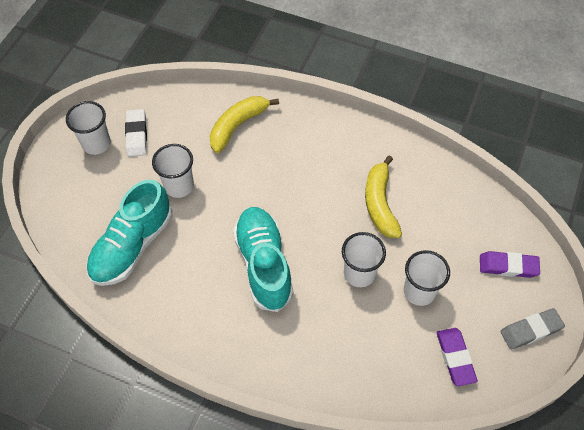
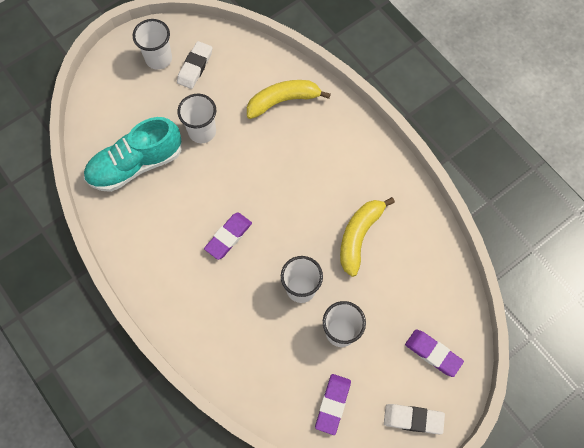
camera: 30 degrees right, 10 degrees up
(263, 264) = (228, 237): turquoise shoe -> purple eraser
(530, 330) = (413, 419): grey eraser -> white eraser

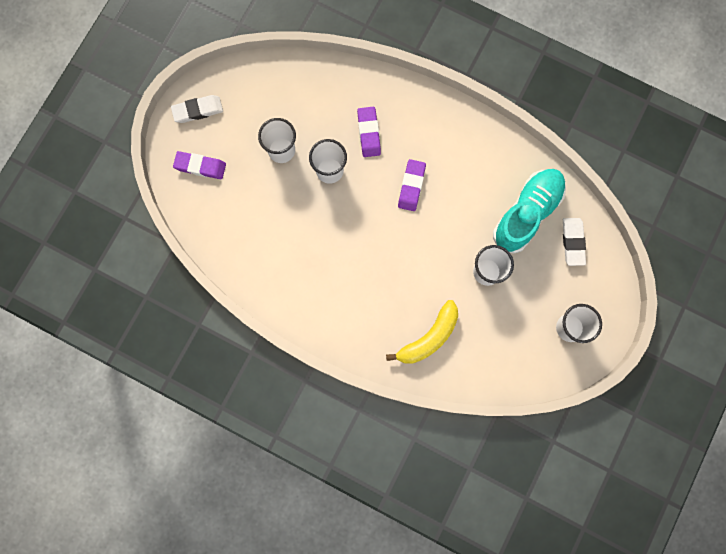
camera: 155 degrees right, 10 degrees up
(195, 67) = (530, 335): white eraser -> white eraser (573, 242)
(333, 404) = (264, 94): purple eraser -> purple eraser (368, 133)
(359, 236) = (300, 237): yellow banana -> none

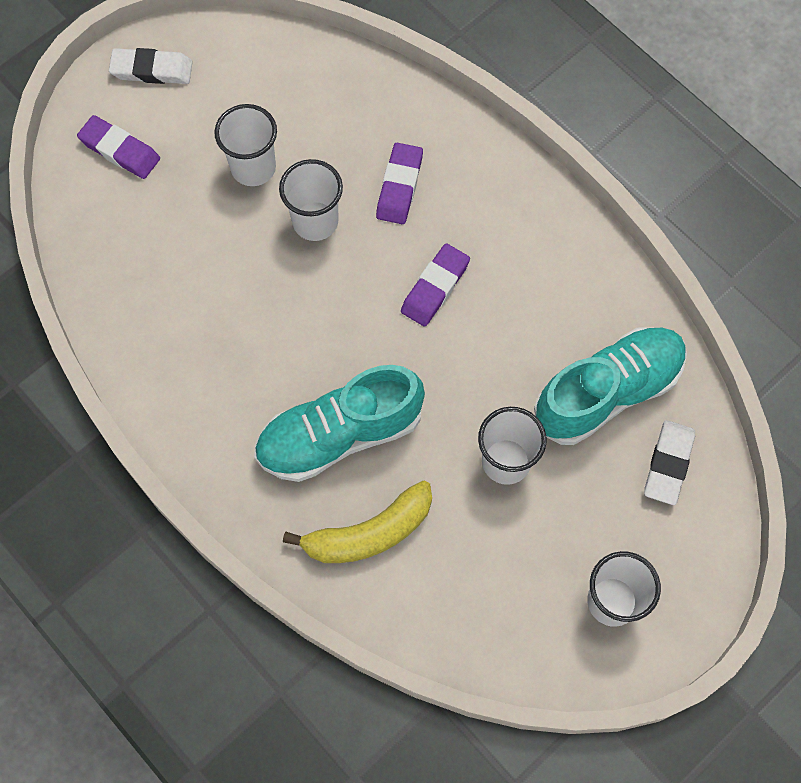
camera: 20 degrees right, 10 degrees down
(391, 289) = (339, 435): none -> turquoise shoe

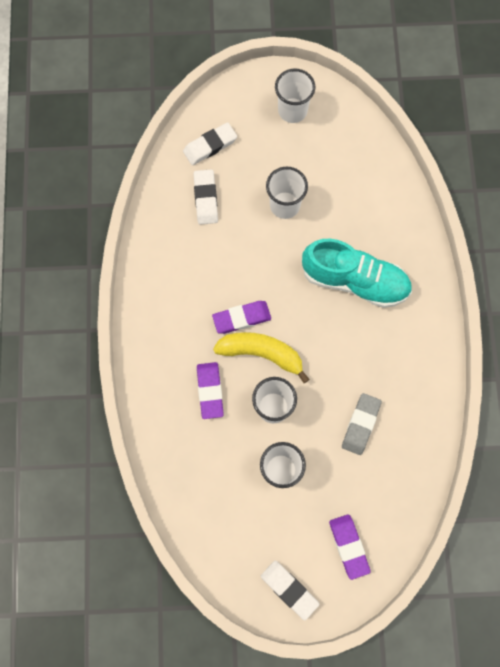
camera: 140 degrees left, 5 degrees up
(201, 277) = (360, 424): none -> grey eraser
(369, 533) = (379, 223): yellow banana -> yellow banana (261, 354)
(399, 186) = (210, 391): purple eraser -> purple eraser turned 60 degrees counterclockwise
(608, 392) = (205, 198): turquoise shoe -> white eraser

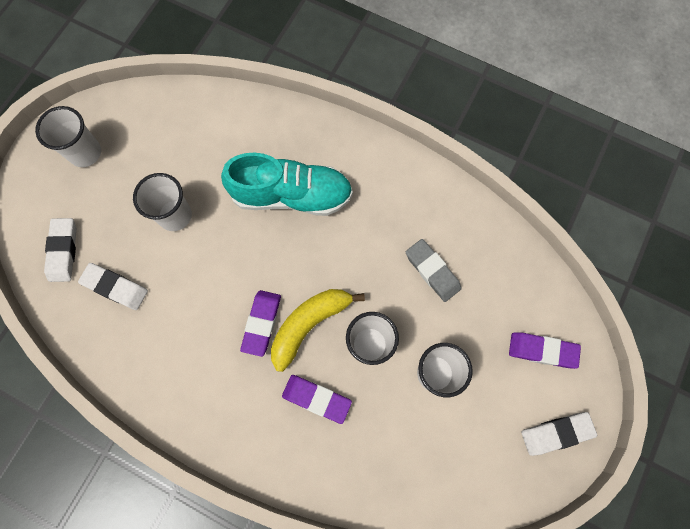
camera: 60 degrees left, 0 degrees up
(355, 281) = (292, 195): turquoise shoe -> turquoise shoe turned 45 degrees clockwise

